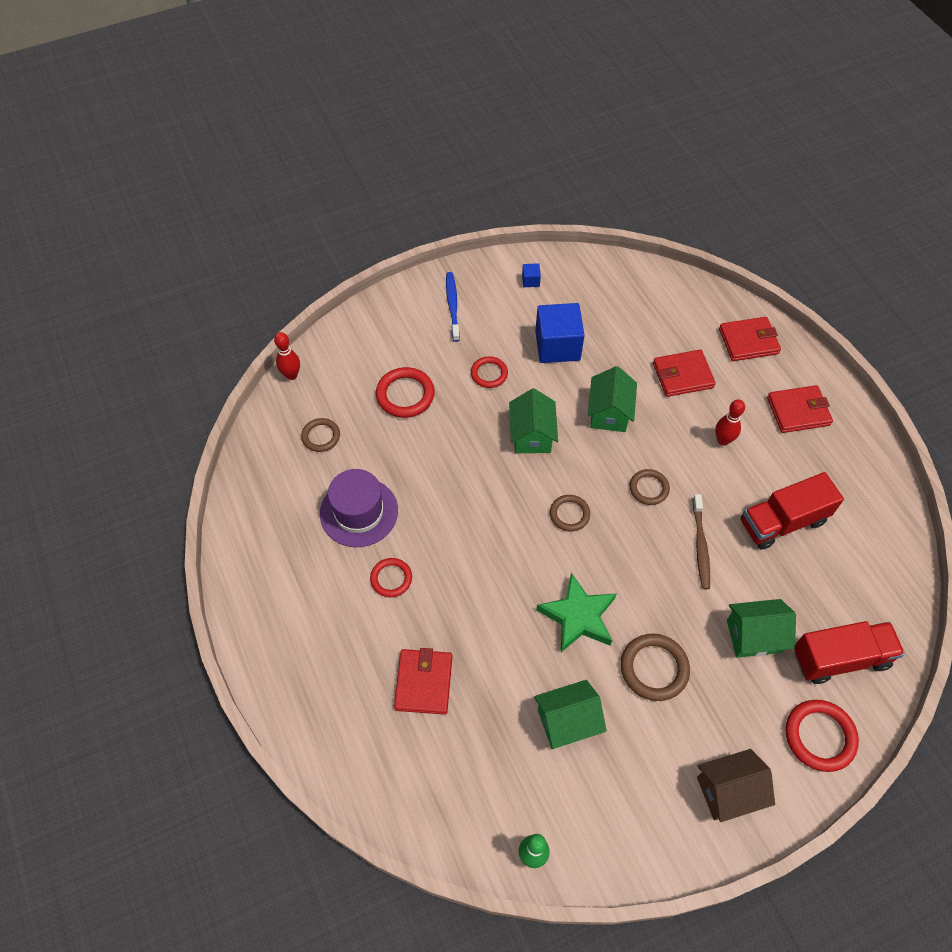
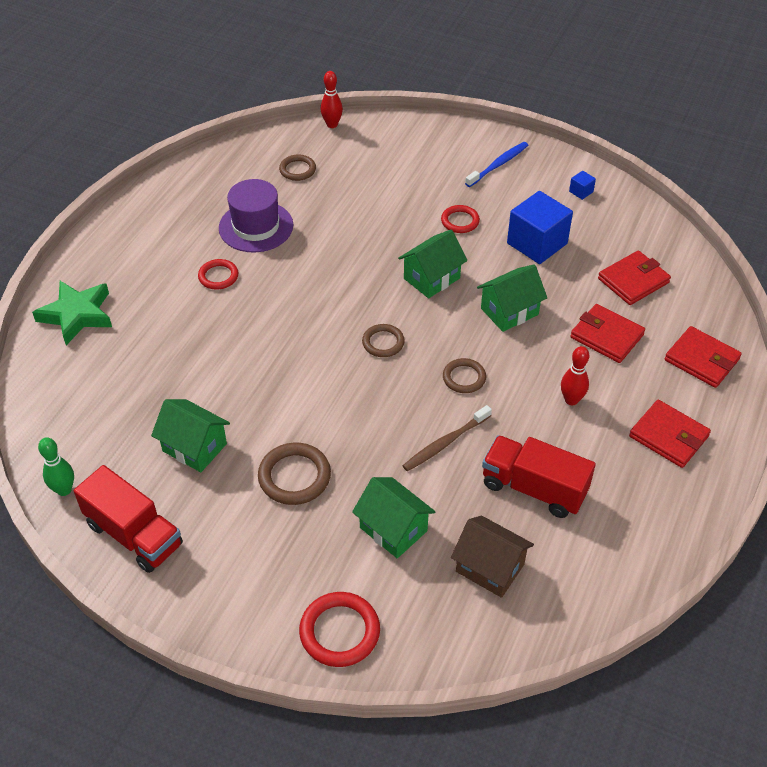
camera: 50 degrees right, 10 degrees down
(405, 395) = (384, 189): red ring -> none
(424, 683) = (150, 345): red wallet -> red wallet (633, 281)
(578, 616) = (294, 401): green star -> green star (77, 315)
(728, 791) = (227, 590): brown house -> brown house (490, 568)
(840, 658) = (435, 607): red truck -> red truck (134, 534)

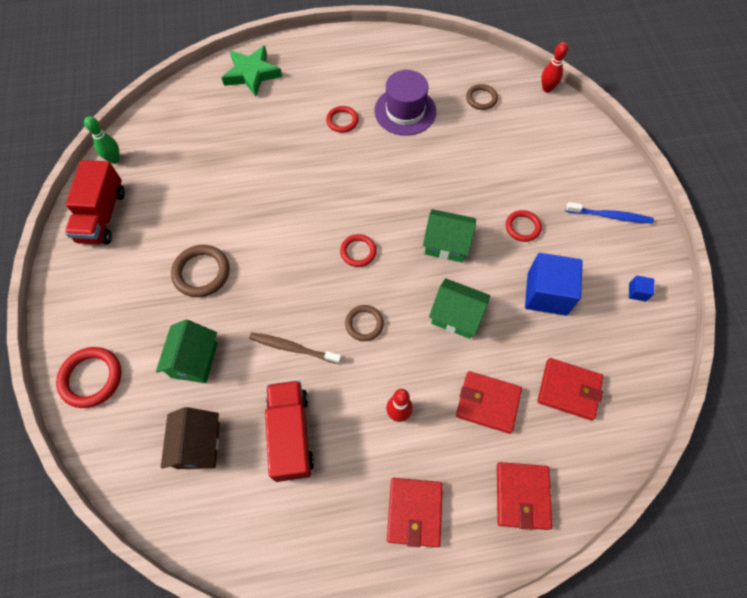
camera: 55 degrees right, 15 degrees up
(194, 447) = (189, 202): green house -> none
(383, 343) = (358, 252): brown ring -> red ring
(606, 336) = (487, 403): red wallet -> red wallet turned 75 degrees counterclockwise

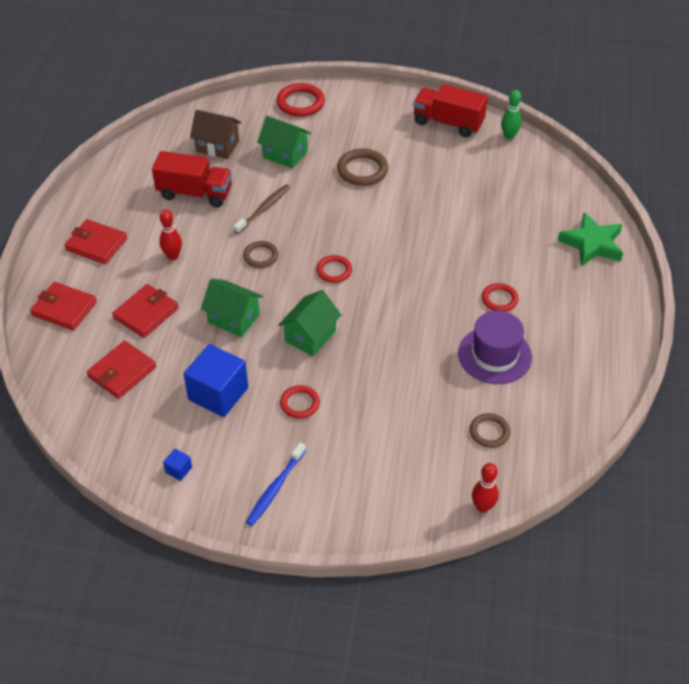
camera: 110 degrees right, 15 degrees down
(456, 316) = (233, 318): green house -> green house turned 75 degrees clockwise

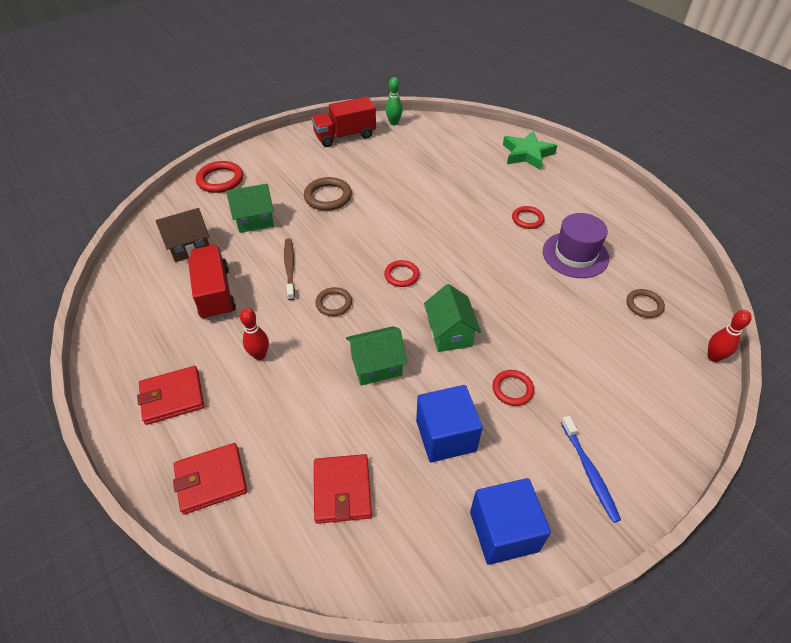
camera: 45 degrees left, 0 degrees up
(146, 313) = (297, 420): red wallet -> none
(178, 470) = (504, 531): blue cube -> blue cube, size x2.38
(195, 193) = (215, 293): red truck -> red truck turned 75 degrees counterclockwise

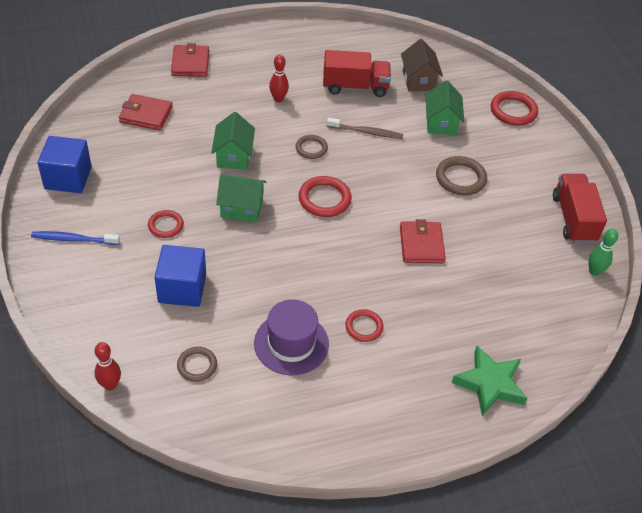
camera: 105 degrees right, 0 degrees up
(172, 397) = (264, 55): red wallet -> red wallet (421, 244)
(401, 275) = (324, 199): red ring -> red ring, size x1.56
(446, 435) = (151, 174): blue cube -> blue cube (182, 288)

